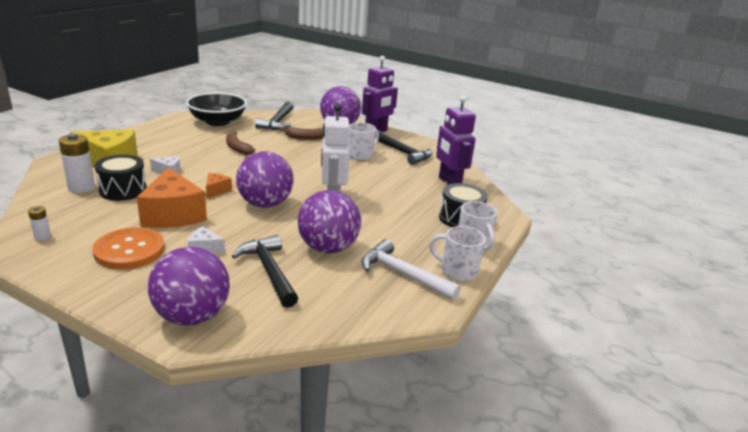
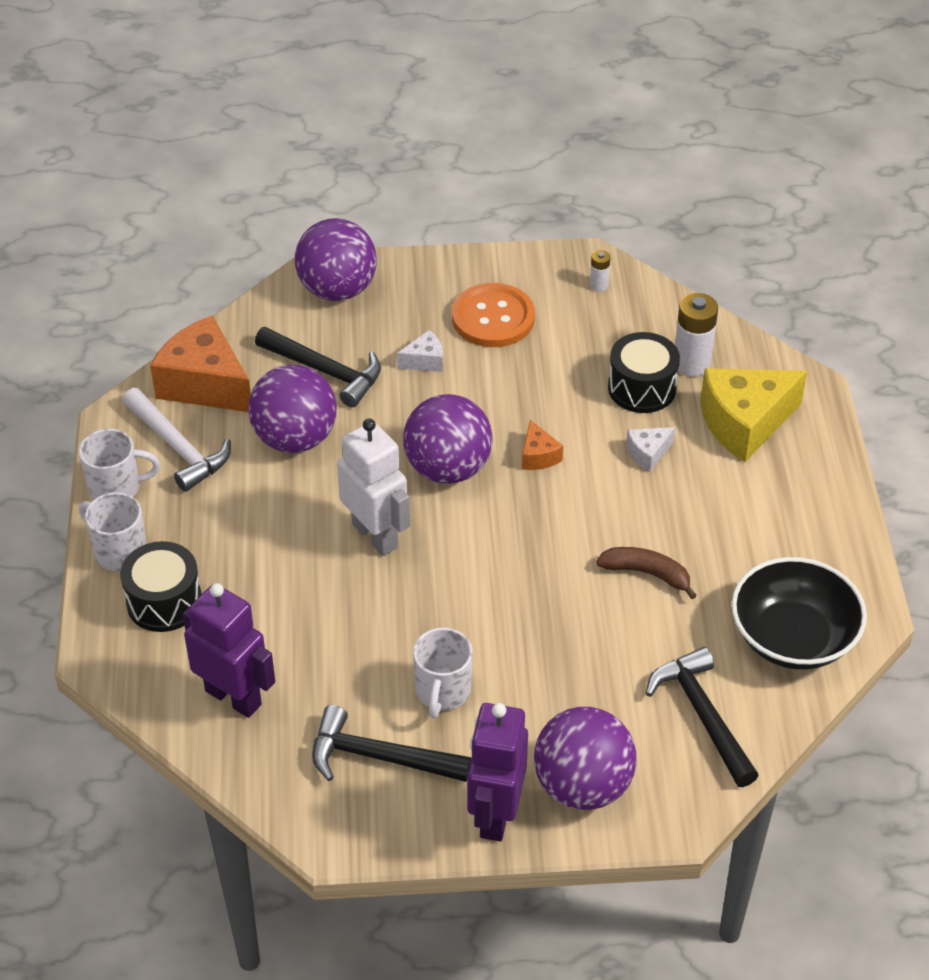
camera: 150 degrees right, 20 degrees up
(173, 214) = (526, 386): orange cheese -> orange cheese (205, 384)
(305, 138) = (590, 688): brown banana -> none
(403, 274) = (178, 447): white hammer -> white hammer turned 45 degrees clockwise

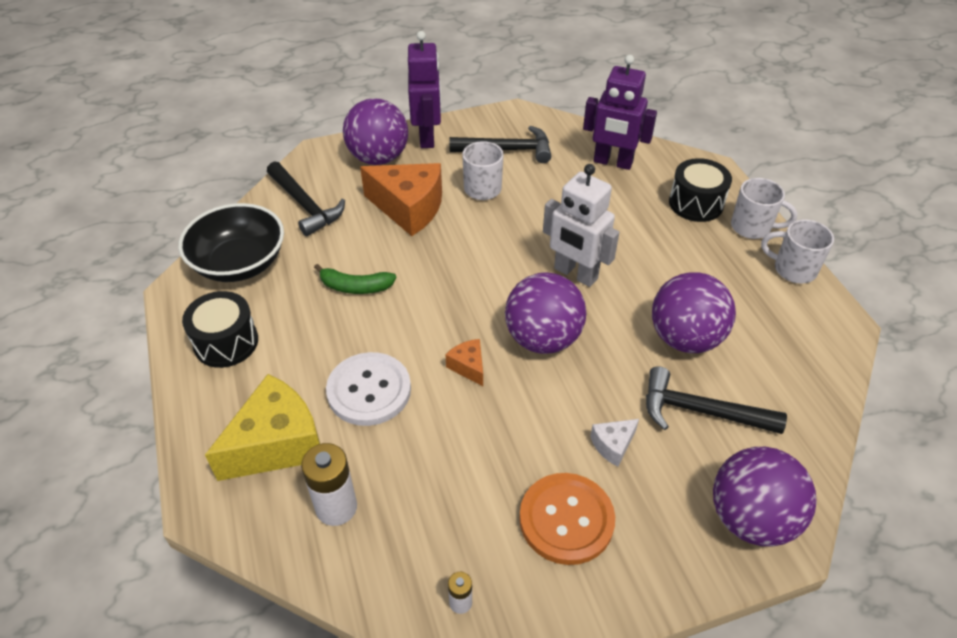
camera: 165 degrees right, 0 degrees up
(116, 488) = (793, 269): white mug -> white mug turned 45 degrees clockwise
(178, 447) = (774, 310): white hammer -> none
(205, 384) = (798, 373): orange cheese -> orange cheese (409, 208)
(642, 388) = (385, 463): black drum -> black drum (226, 342)
(647, 573) = (355, 287): brown banana -> green banana
(648, 453) = (369, 390): white cheese -> white button

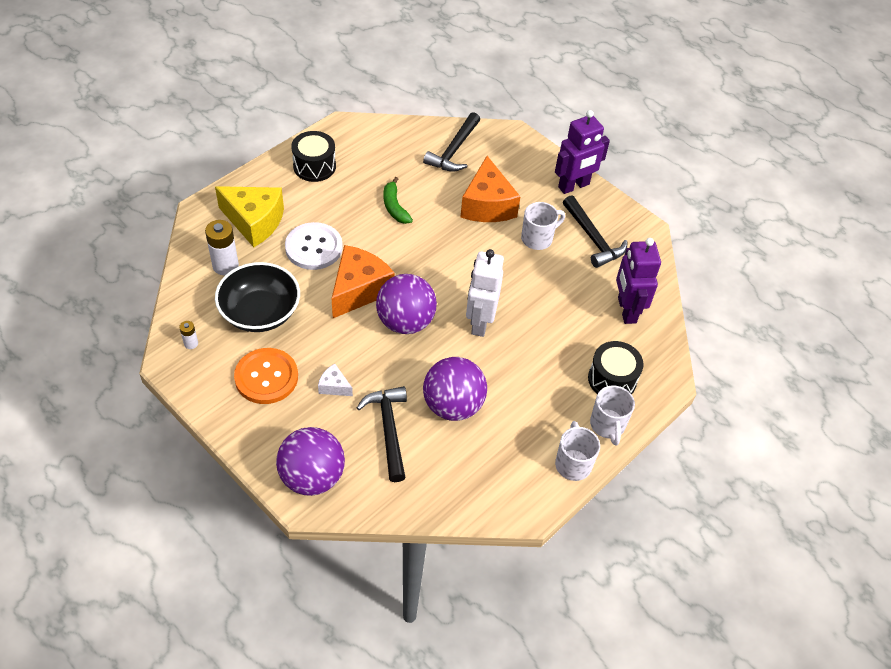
camera: 60 degrees right, 5 degrees up
(239, 263) = (381, 142): black bowl -> black bowl (260, 312)
(378, 158) = (530, 168): purple ball -> none
(468, 367) = (359, 290): orange cheese -> orange cheese, size x2.16

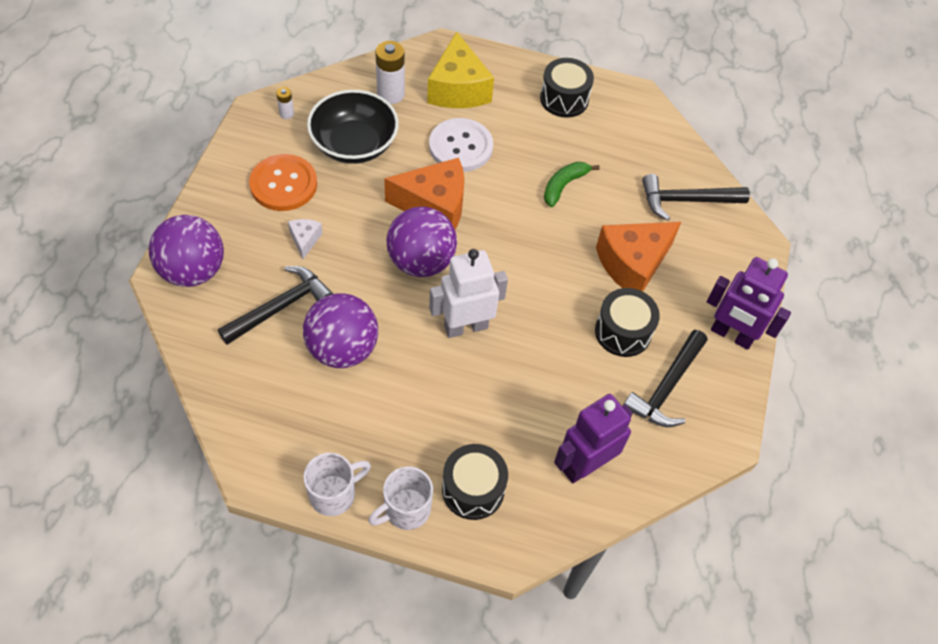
camera: 60 degrees right, 5 degrees up
(538, 238) = (623, 332): white mug -> black drum

